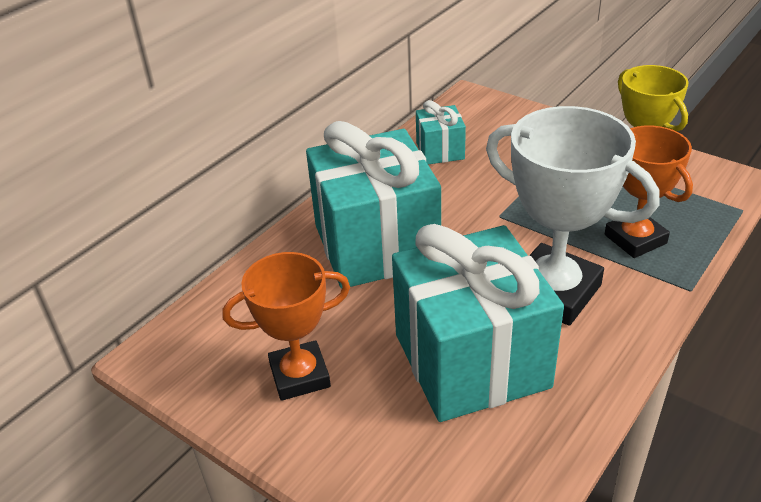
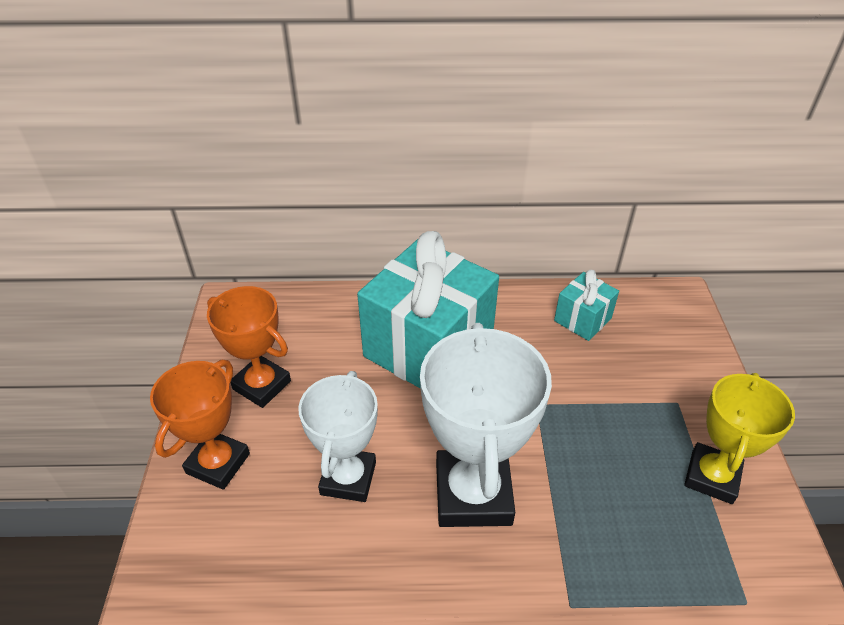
camera: 50 degrees right, 5 degrees up
(471, 360) = (348, 478): turquoise gift -> white trophy
(635, 239) = (602, 523): orange trophy -> orange trophy (218, 463)

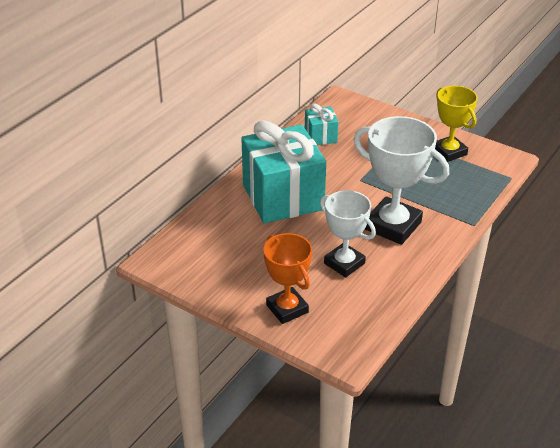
camera: 55 degrees left, 5 degrees down
(261, 385) = (244, 271): orange trophy -> none

